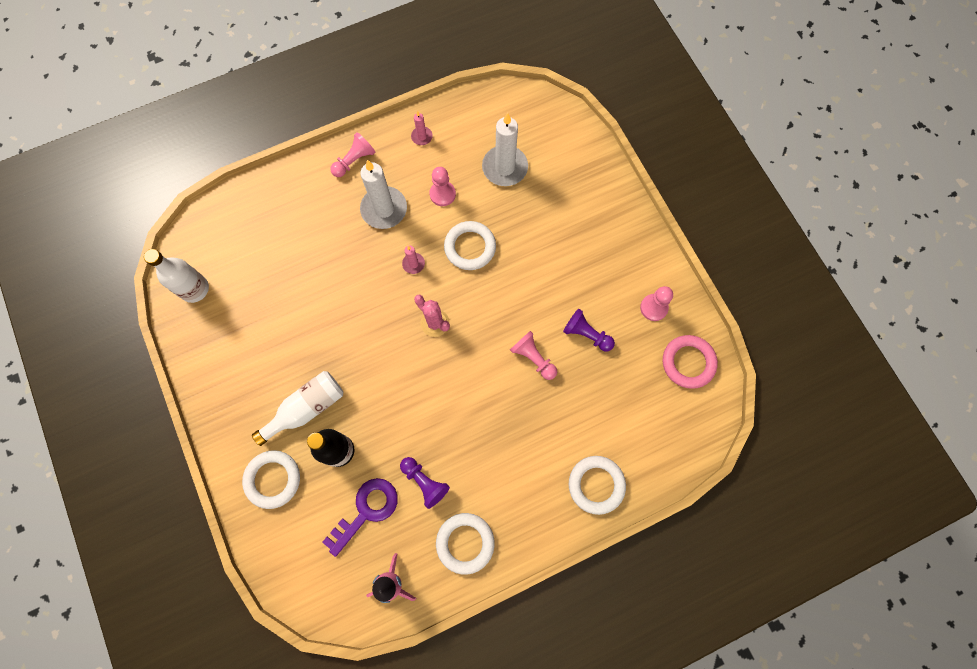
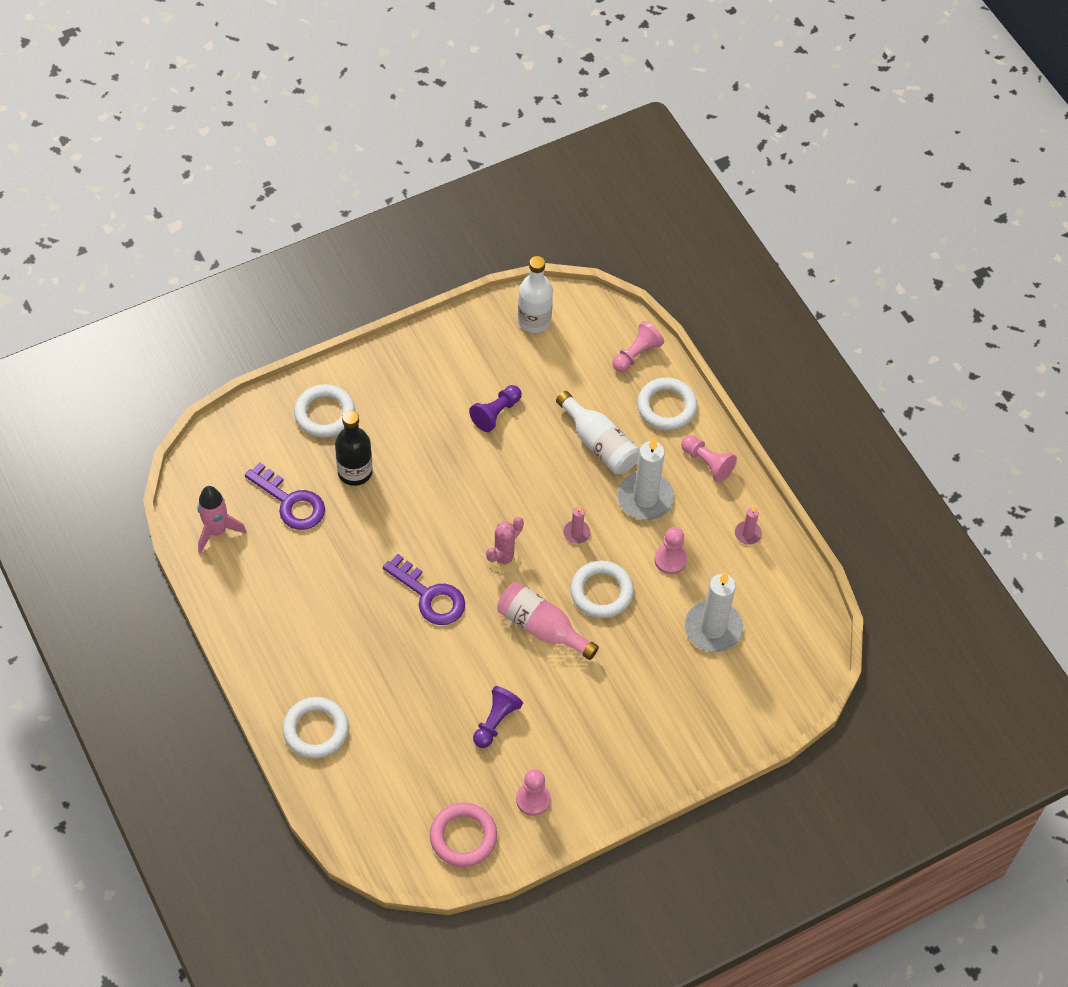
camera: 85 degrees right, 15 degrees down
(306, 408) = (401, 438): white bottle -> white bottle (599, 443)
(424, 482) = (320, 556): purple pawn -> purple pawn (496, 413)
(465, 543) = (255, 598): white ring -> white ring (666, 407)
(468, 385) = (429, 596): none -> purple key
(501, 295) = (542, 627): none -> pink bottle
(533, 358) = (464, 663): pink pawn -> pink pawn (636, 354)

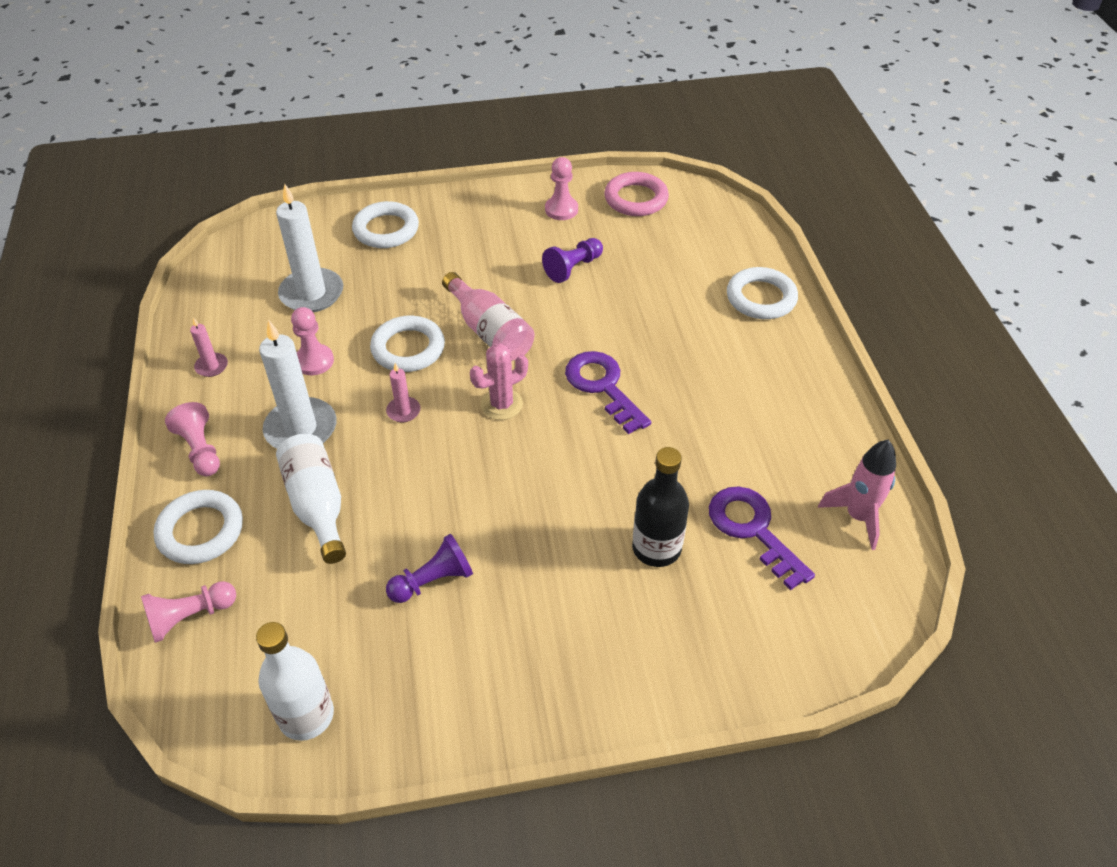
camera: 160 degrees left, 10 degrees down
(324, 414) = (681, 644): white ring -> white ring (386, 230)

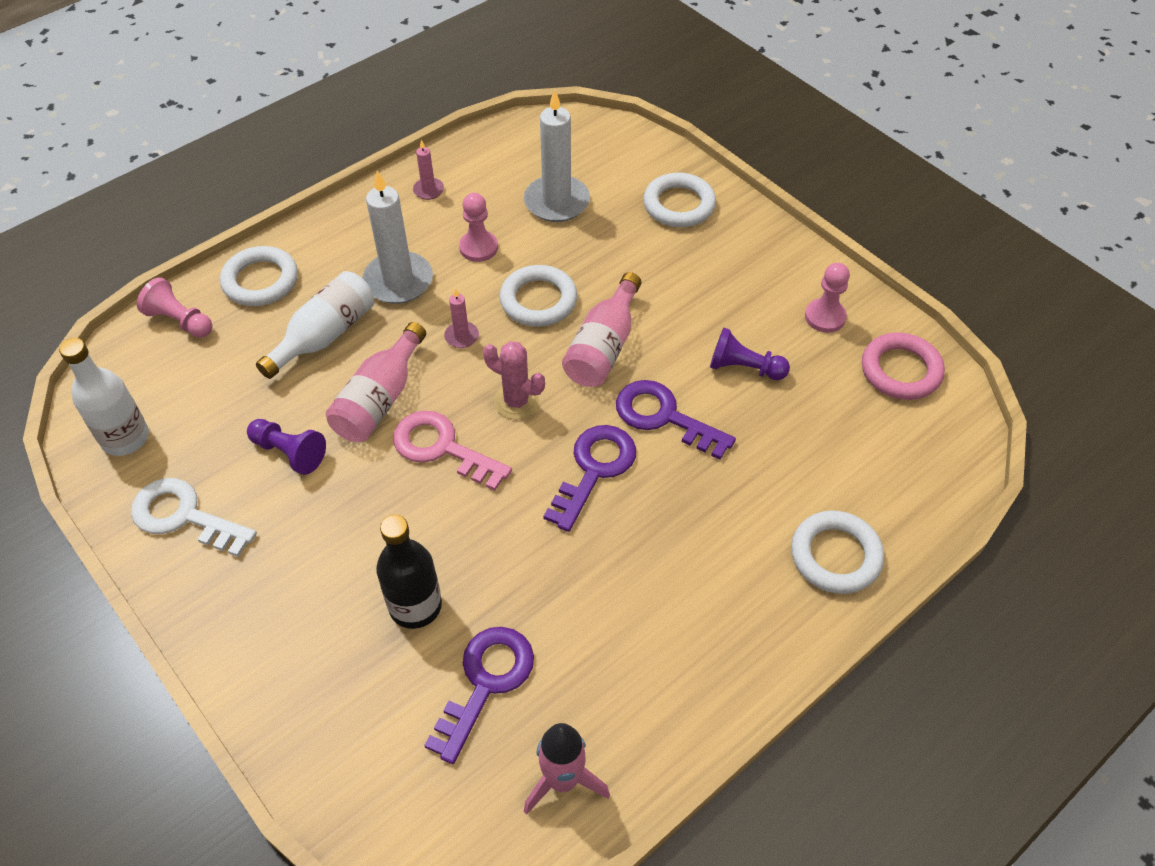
camera: 60 degrees right, 5 degrees up
(200, 449) = (338, 234): pink pawn -> none
(425, 492) = (380, 399): none -> pink bottle
(444, 692) = (184, 516): none -> white key
(512, 470) = (442, 448): none -> pink key
(584, 328) = (664, 417): none -> purple key

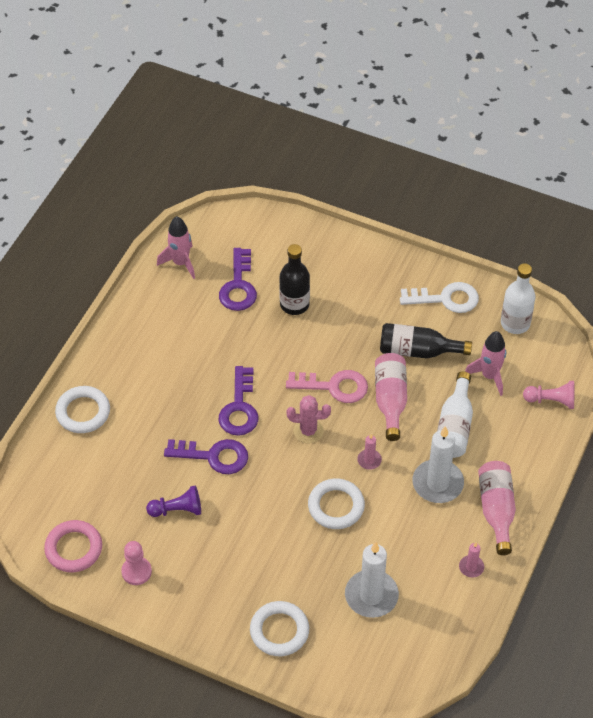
camera: 155 degrees right, 0 degrees up
(226, 380) = (489, 376): none -> pink rocket
(260, 281) = (526, 447): white ring -> none
(289, 452) = (418, 351): purple pawn -> black bottle
(478, 247) = (402, 532): pink pawn -> none
(603, 347) = (274, 489): pink bottle -> pink bottle (496, 510)

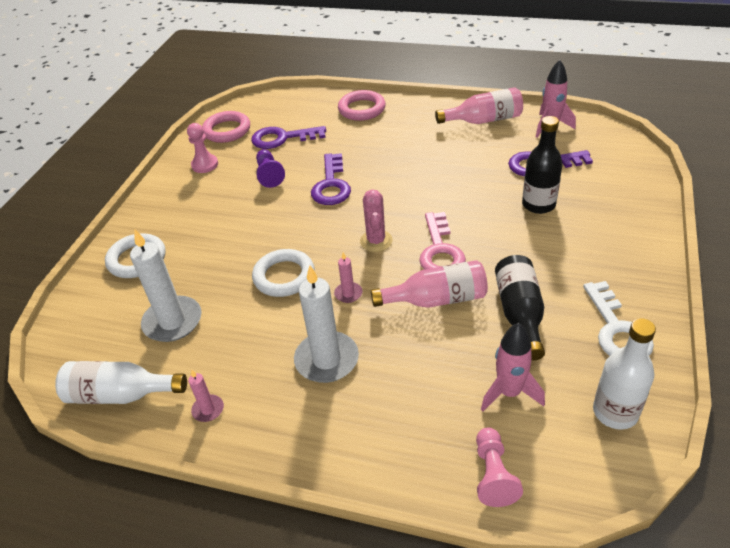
camera: 85 degrees right, 10 degrees down
(83, 412) = (362, 109): white ring -> pink ring
(239, 408) = (391, 191): purple key -> purple key (282, 138)
(454, 426) = (415, 365): white bottle -> white bottle (121, 394)
(496, 510) = (294, 427): pink bottle -> pink bottle (483, 120)

